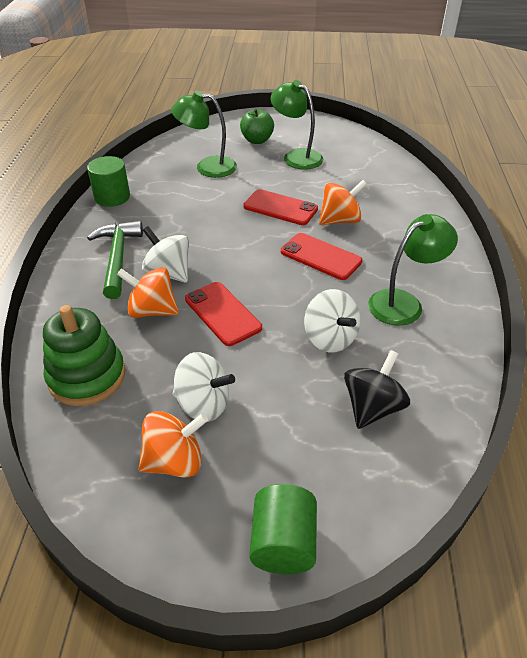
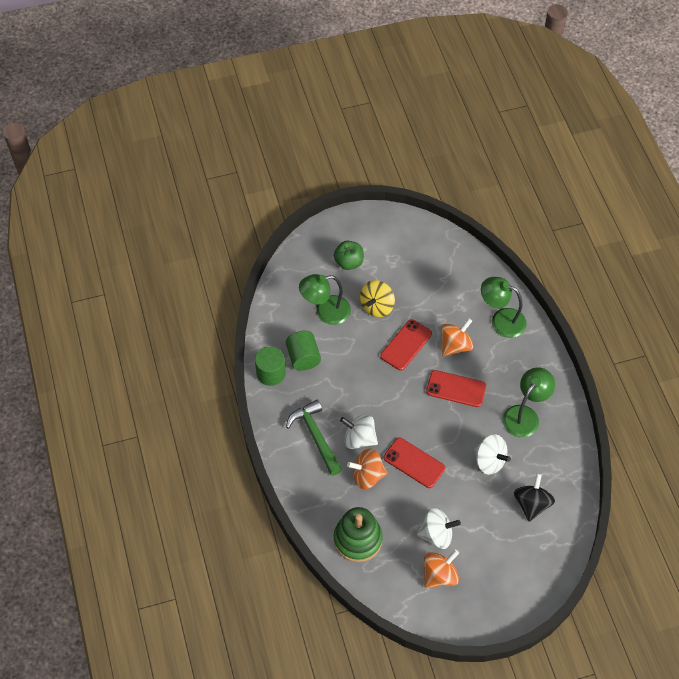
camera: 20 degrees left, 15 degrees up
(266, 174) = (377, 306): none -> yellow spinning top
(280, 208) = (406, 345): red phone -> red phone turned 60 degrees counterclockwise
(283, 543) = (515, 599): green cylinder -> green cylinder (303, 357)
(296, 156) = (391, 275): green lamp -> green lamp (501, 320)

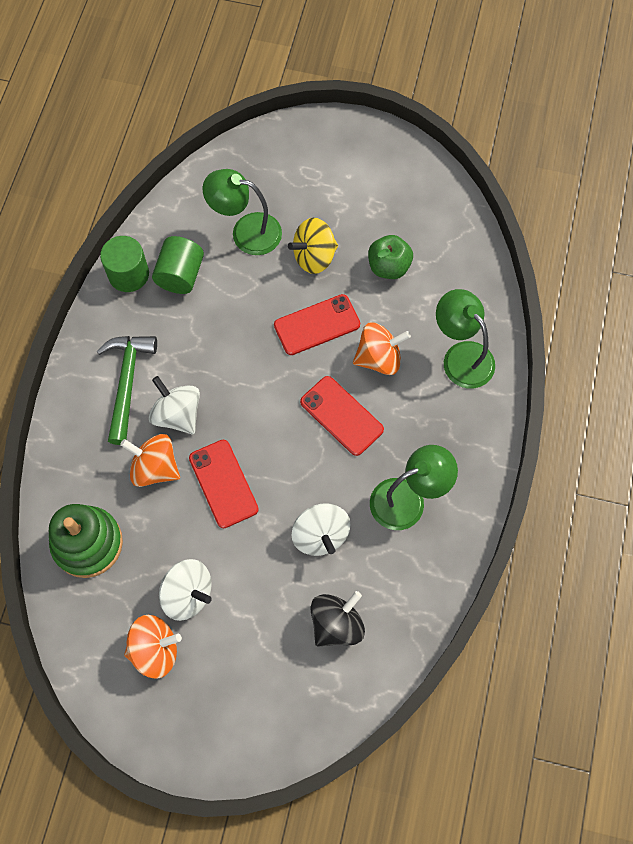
camera: 30 degrees right, 10 degrees up
(349, 262) = (317, 183): green apple -> green apple (388, 267)

